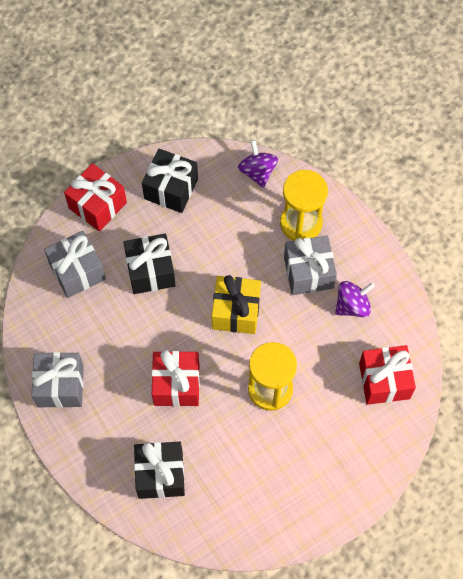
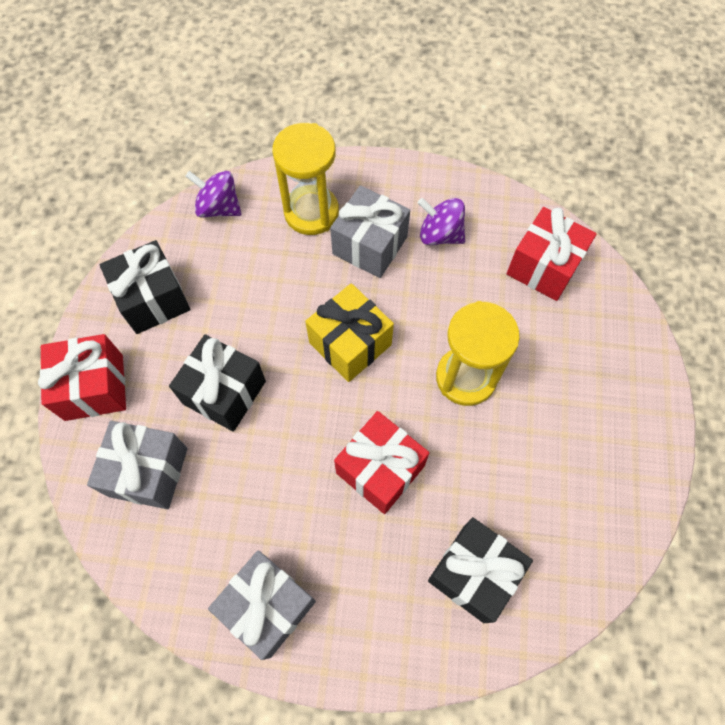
camera: 50 degrees left, 0 degrees up
(352, 305) = (440, 234): purple spinning top -> purple spinning top turned 75 degrees counterclockwise

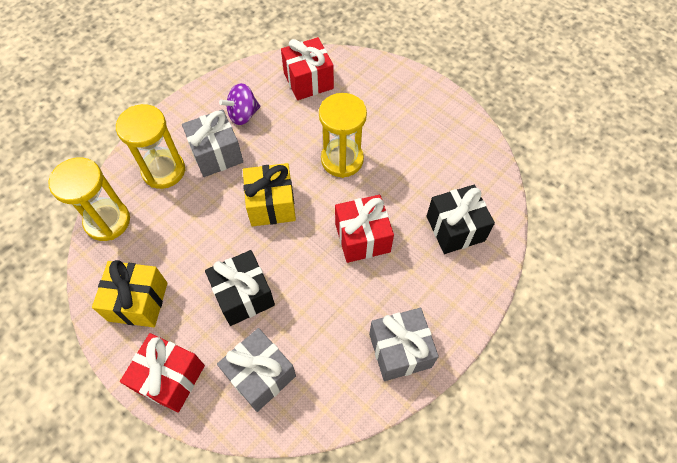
camera: 55 degrees left, 5 degrees down
(153, 299) = (138, 301): black gift -> yellow gift
(219, 207) = (107, 221): purple spinning top -> yellow hourglass

